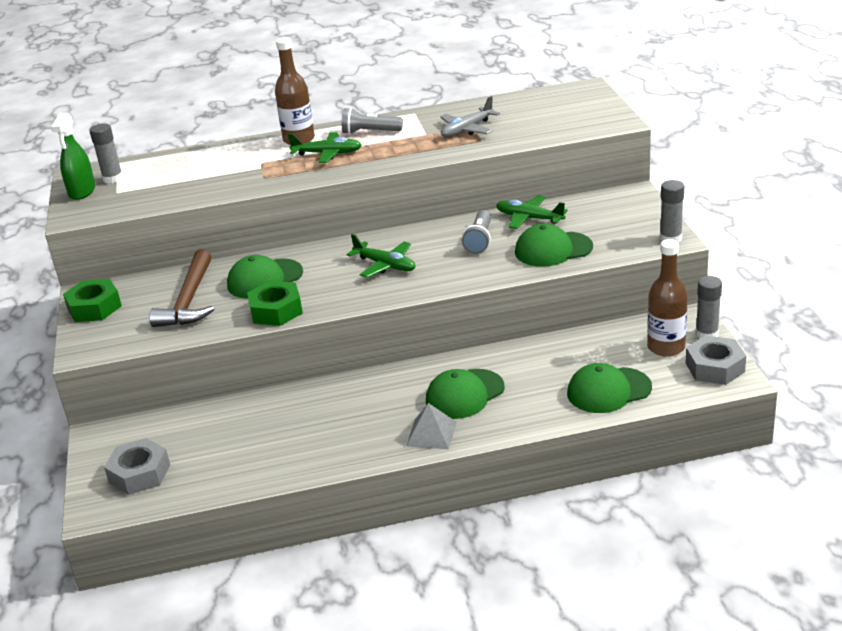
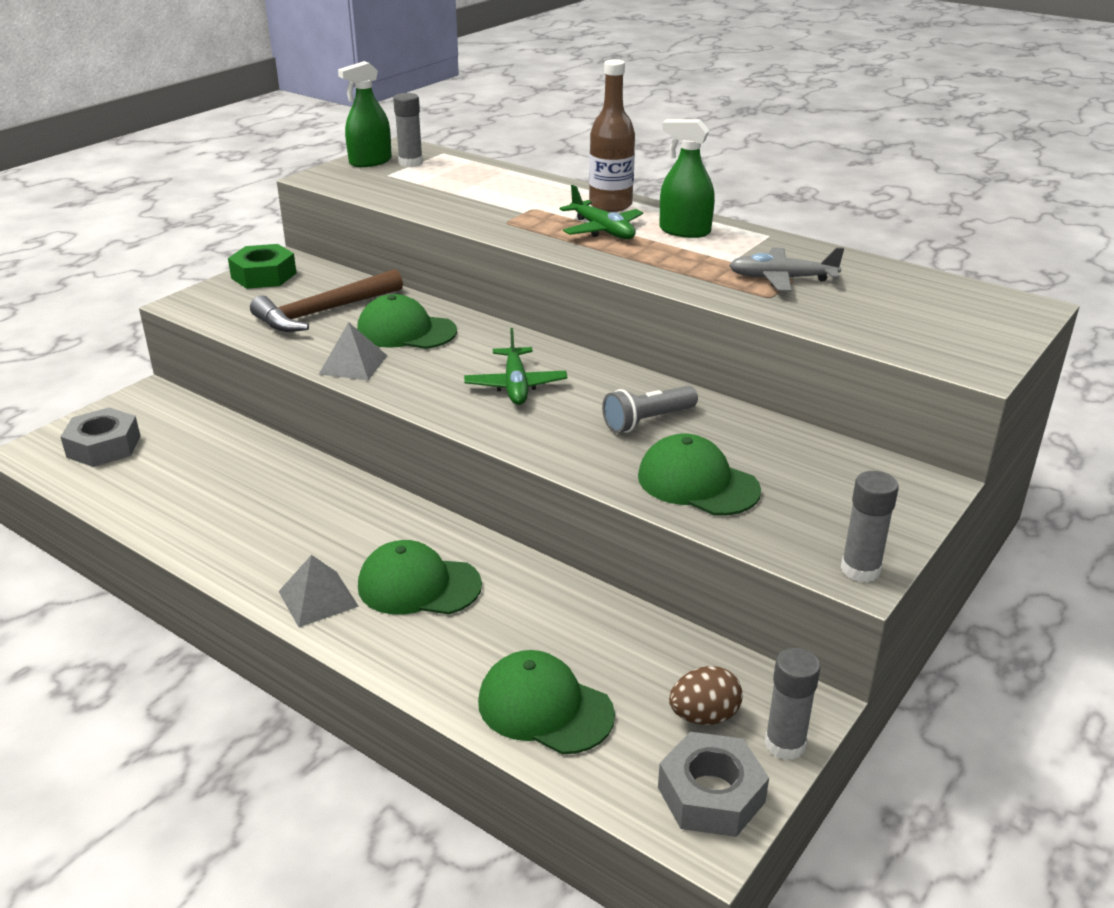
camera: 45 degrees right, 0 degrees up
(276, 310) = (353, 364): green nut -> grey pyramid
(370, 132) = (684, 231): grey flashlight -> green spray bottle
(529, 218) = (746, 432): green plane -> none
(666, 347) = (704, 716): brown bottle -> brown egg

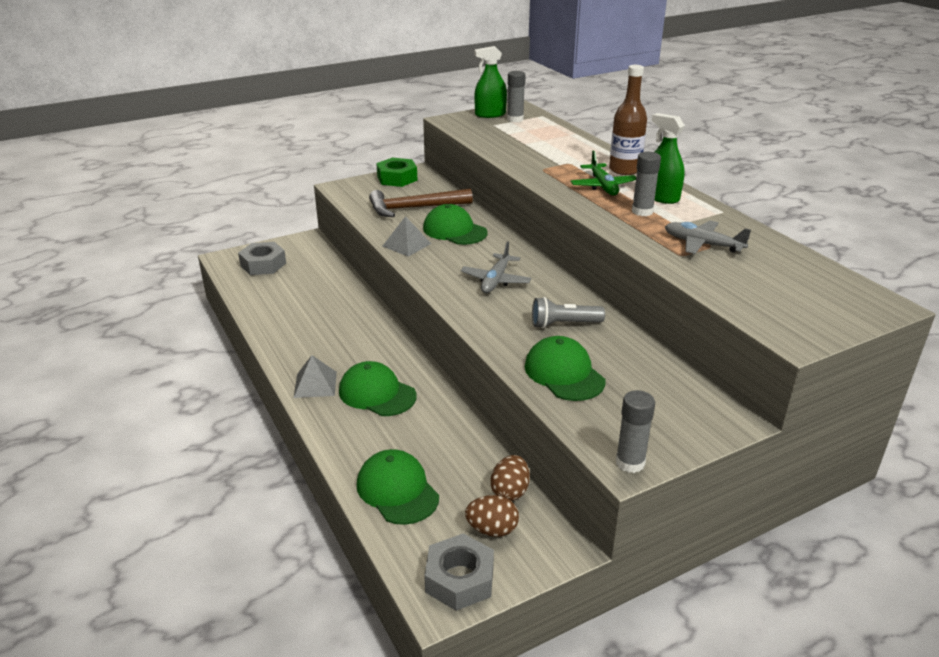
camera: 25 degrees right, 0 degrees up
(515, 385) = (495, 280): green plane -> grey plane
(690, 660) = (510, 491): none -> brown egg
(785, 744) = (532, 566): grey glue stick -> grey glue stick (642, 211)

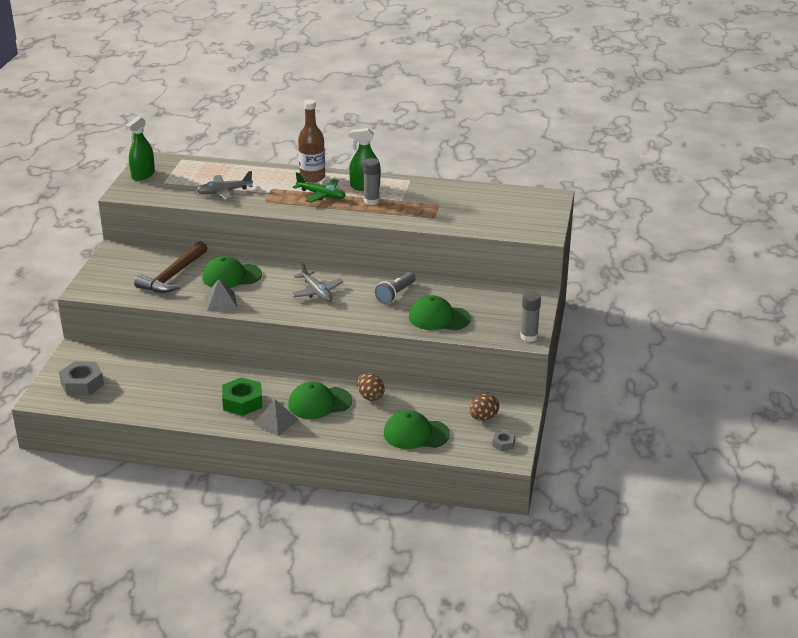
camera: 50 degrees left, 0 degrees up
(397, 178) = (112, 261): green nut -> green nut (242, 402)
(459, 579) = (503, 443): grey nut -> grey nut, size x0.51
(510, 491) = (464, 398): brown egg -> brown egg (370, 396)
(515, 119) = (169, 171): grey glue stick -> none
(702, 244) = (433, 205): grey plane -> grey plane (224, 192)

